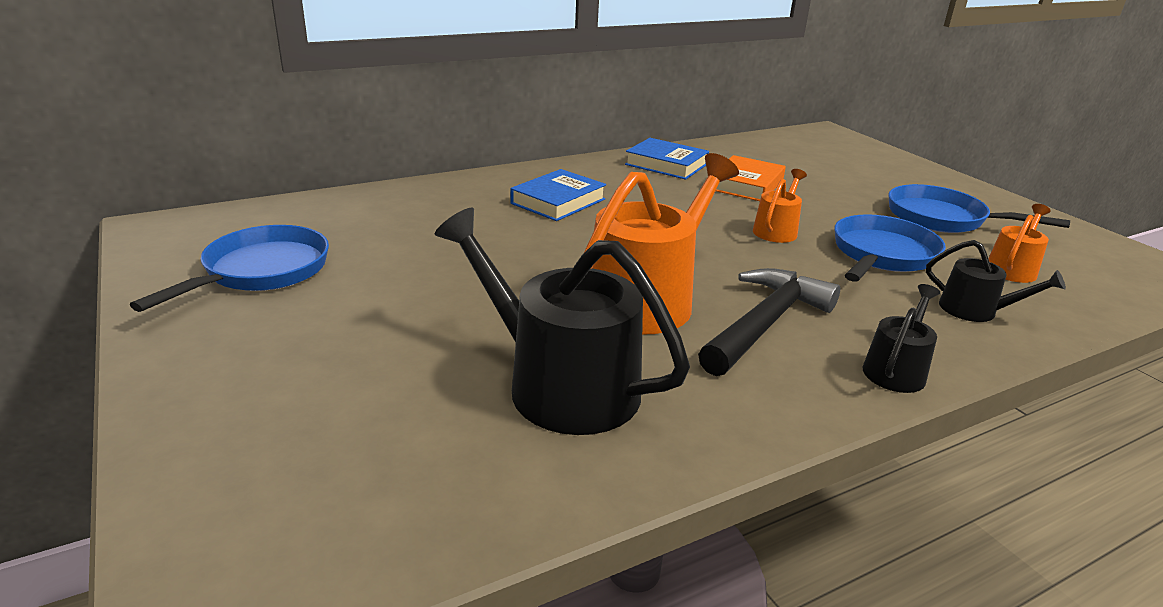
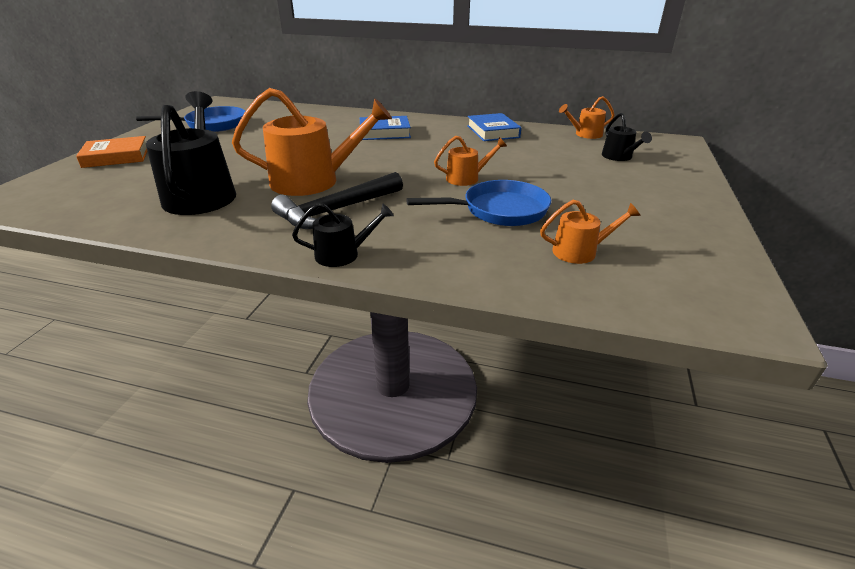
camera: 45 degrees right, 5 degrees up
(746, 184) = (515, 153): orange book -> orange book (116, 157)
(749, 143) = (585, 134): none -> orange watering can
(765, 324) = (337, 210): black hammer -> black hammer turned 150 degrees clockwise
(942, 218) = (614, 210): blue pan -> none
(975, 310) = (475, 256): black watering can -> black watering can (619, 157)

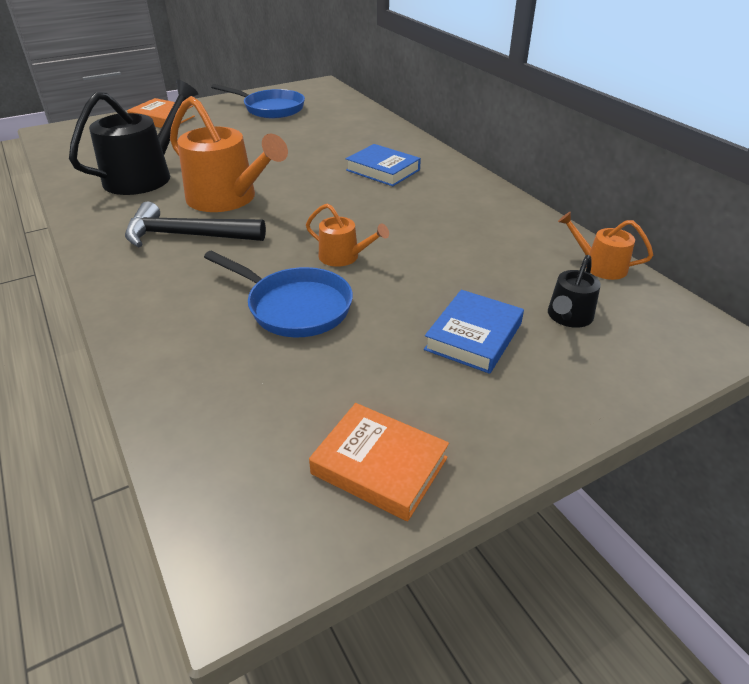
camera: 45 degrees right, 5 degrees up
(343, 254) = (115, 277): black watering can -> none
(493, 131) = (492, 213): blue book -> blue book (473, 336)
(580, 251) = (263, 391): orange watering can -> none
(692, 245) = (379, 466): none -> orange book

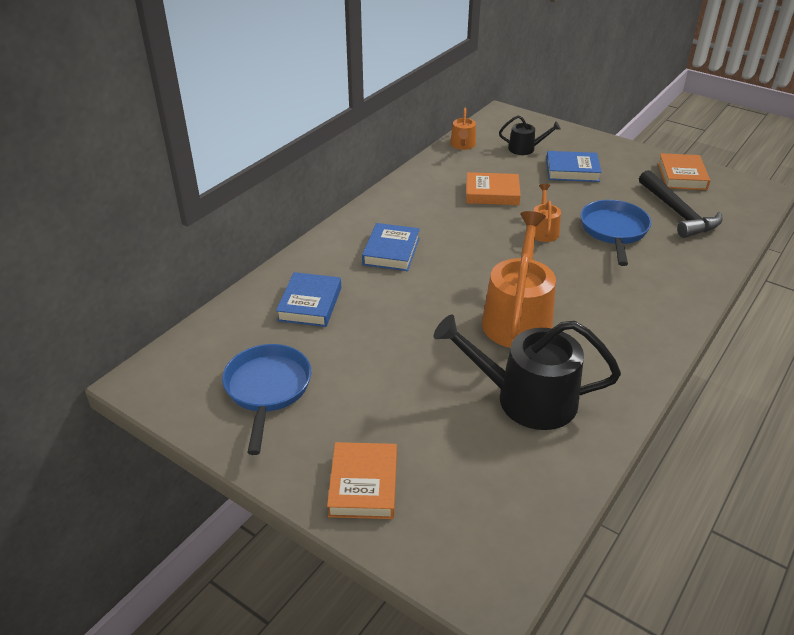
camera: 115 degrees left, 0 degrees up
(187, 236) = (592, 312): black hammer -> black hammer (678, 213)
(342, 130) = (310, 304): none -> blue book
(451, 249) = (492, 193): none -> orange book

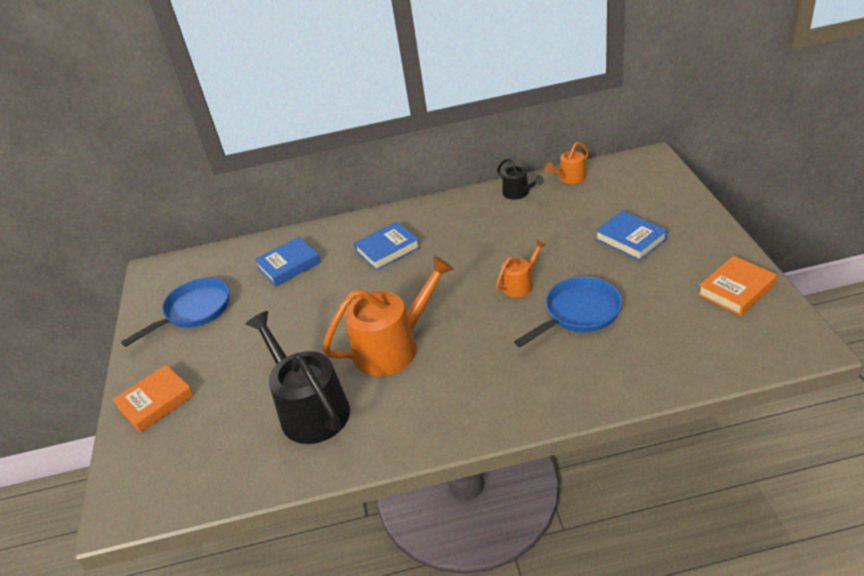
camera: 50 degrees right, 0 degrees up
(492, 193) = (528, 232): orange book -> none
(525, 149) = (619, 201): black watering can -> black watering can (518, 193)
(678, 213) = (668, 324): black hammer -> none

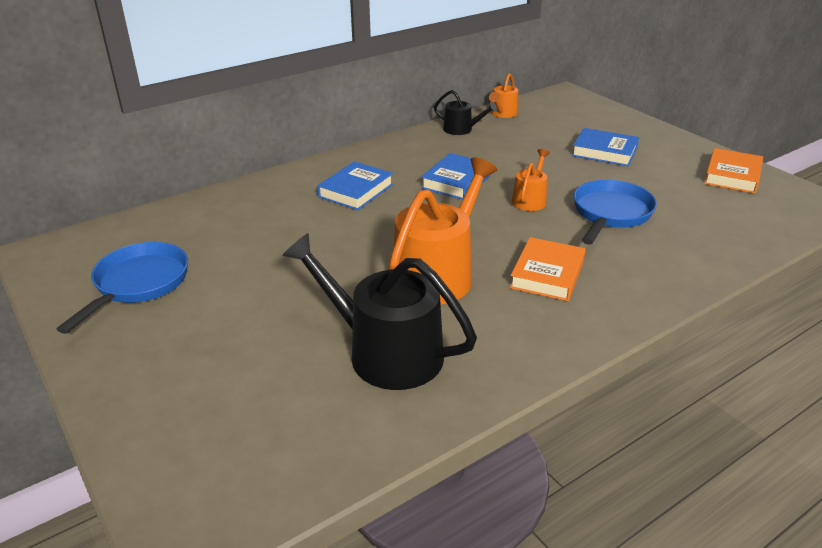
camera: 30 degrees left, 5 degrees down
(155, 401) = (151, 391): orange book -> orange book (547, 274)
(289, 265) = (240, 220): blue book -> blue book (456, 181)

